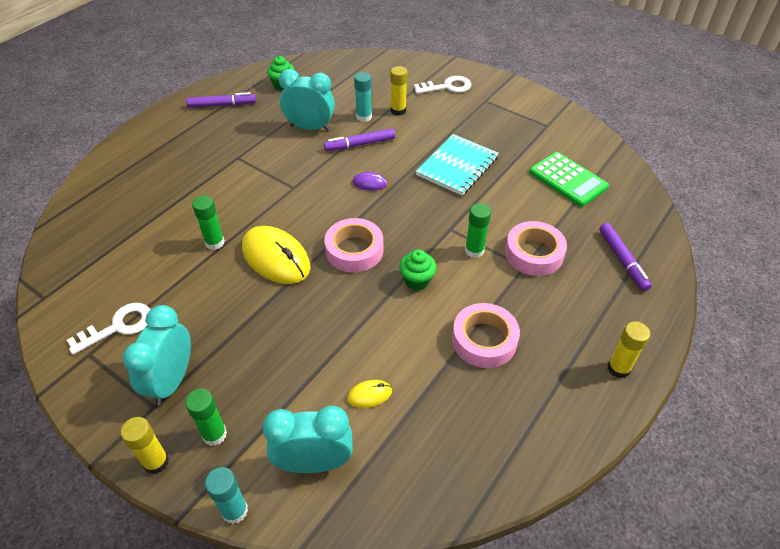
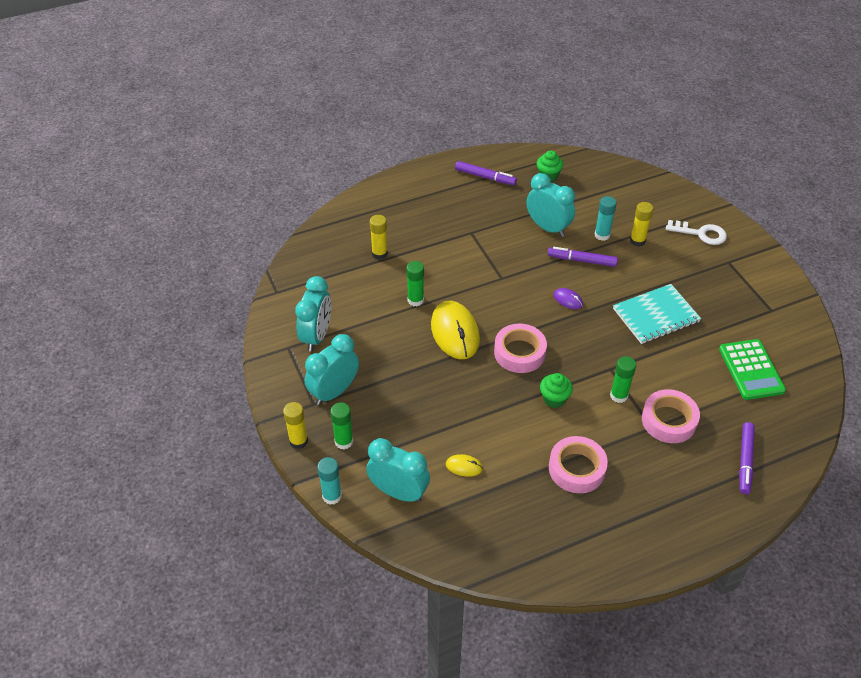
camera: 30 degrees right, 0 degrees up
(118, 327) = (316, 336): white key -> turquoise clock
(618, 368) = (671, 540): yellow glue stick -> yellow glue stick (379, 254)

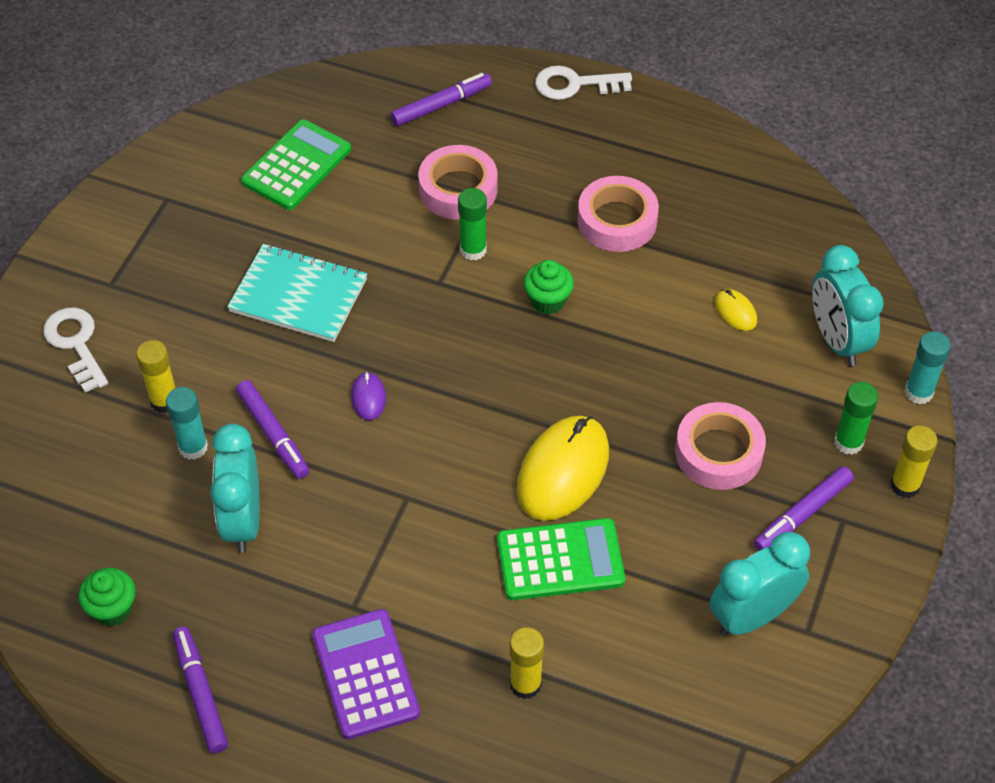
camera: 135 degrees left, 5 degrees up
(334, 392) = (802, 515): turquoise clock -> purple marker
(415, 300) = (560, 560): green glue stick -> green calculator
(439, 218) = (365, 674): none -> purple calculator
(519, 352) = (517, 381): pink tape -> pink tape (718, 452)
(705, 538) = (575, 84): none -> white key

